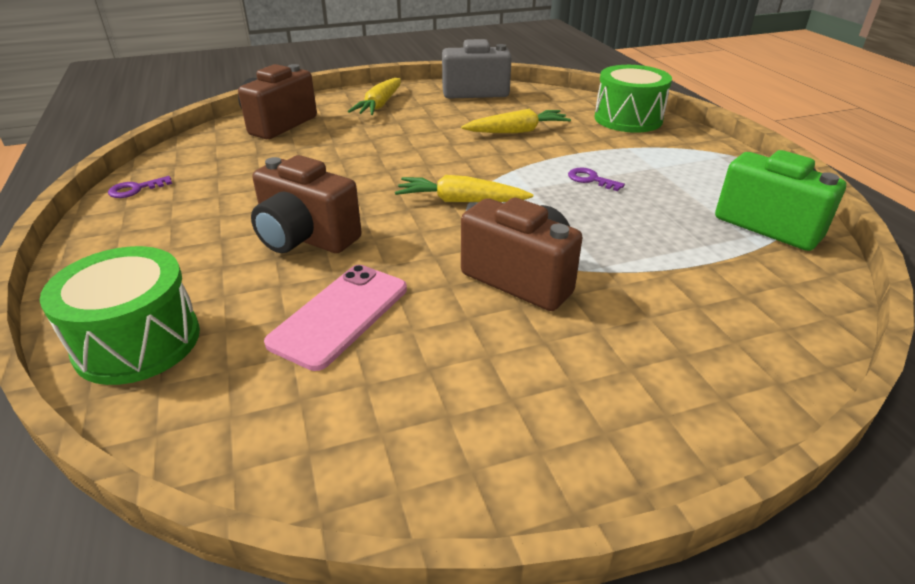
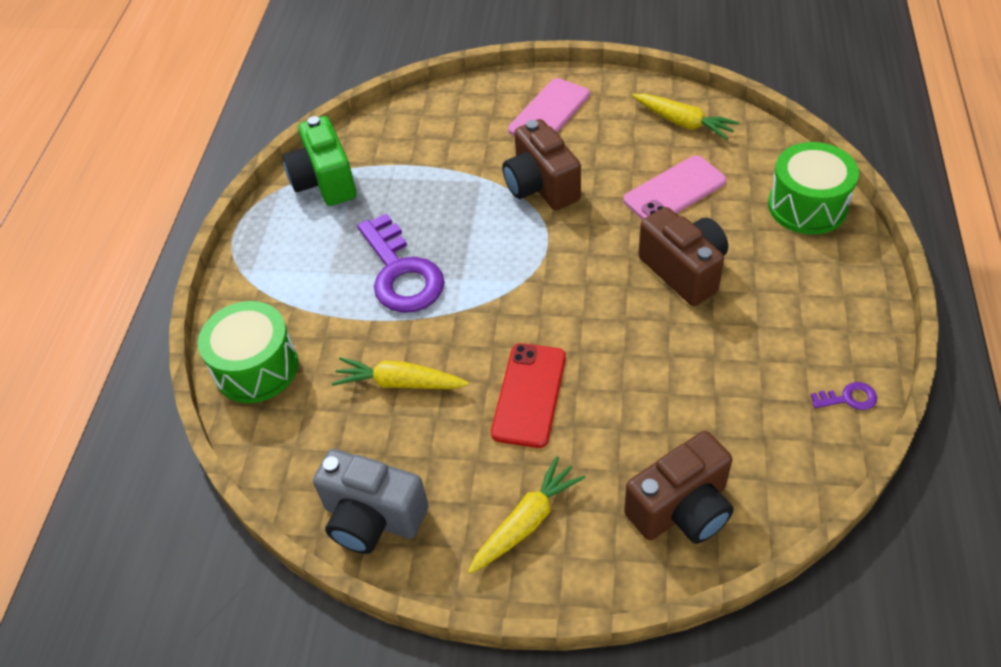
camera: 150 degrees left, 15 degrees up
(414, 144) = (529, 395): none -> red phone
(461, 201) = (535, 279): yellow carrot -> yellow carrot (683, 122)
(590, 179) = (401, 273): purple key -> purple key, size x2.40
(601, 386) = (549, 112): none -> pink phone

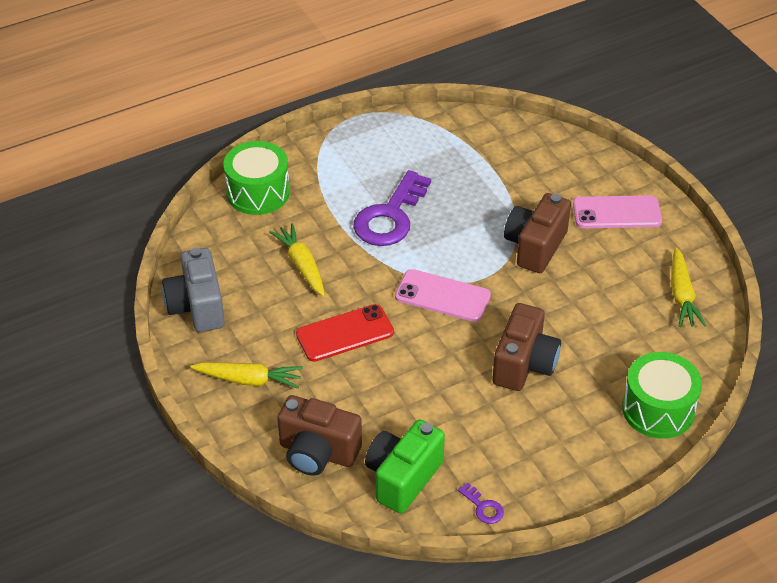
camera: 50 degrees right, 5 degrees down
(325, 182) = (435, 133): green camera -> green camera (403, 478)
(674, 191) = (601, 323): pink phone -> pink phone (442, 296)

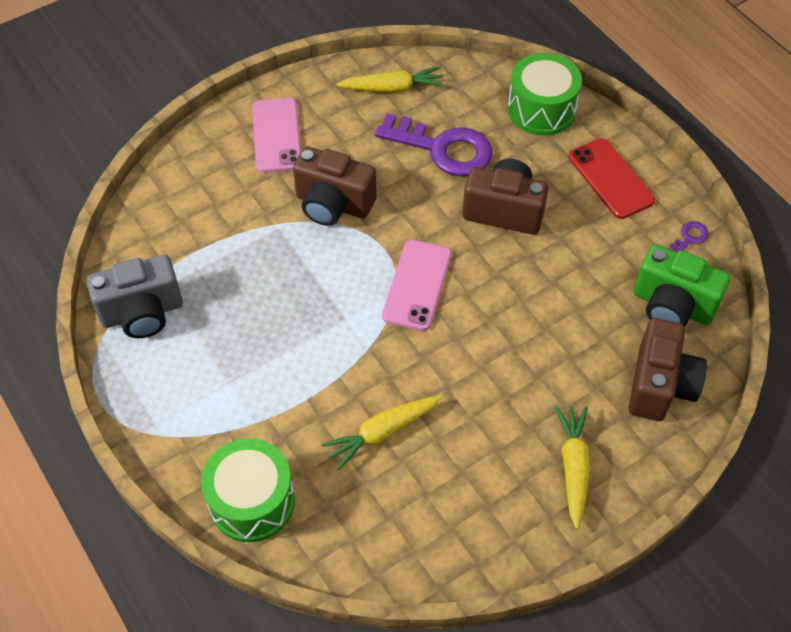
camera: 95 degrees left, 10 degrees up
(197, 307) = (466, 545): grey camera -> grey camera (142, 313)
(345, 333) = (486, 375): red phone -> red phone (610, 179)
(390, 217) = (292, 345): purple key -> purple key (443, 148)

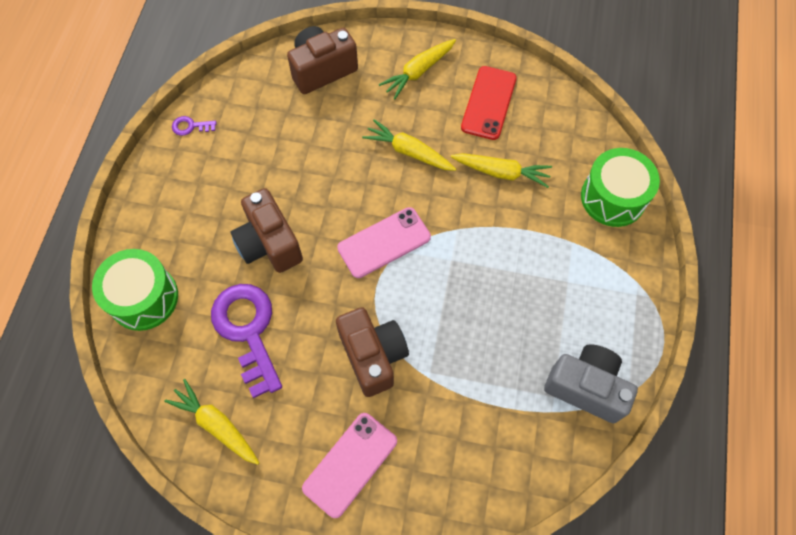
camera: 135 degrees left, 10 degrees up
(486, 378) = (409, 152): none -> yellow carrot
(610, 179) = (177, 204): red phone -> red phone (488, 103)
(672, 306) = (257, 100): green camera -> none

